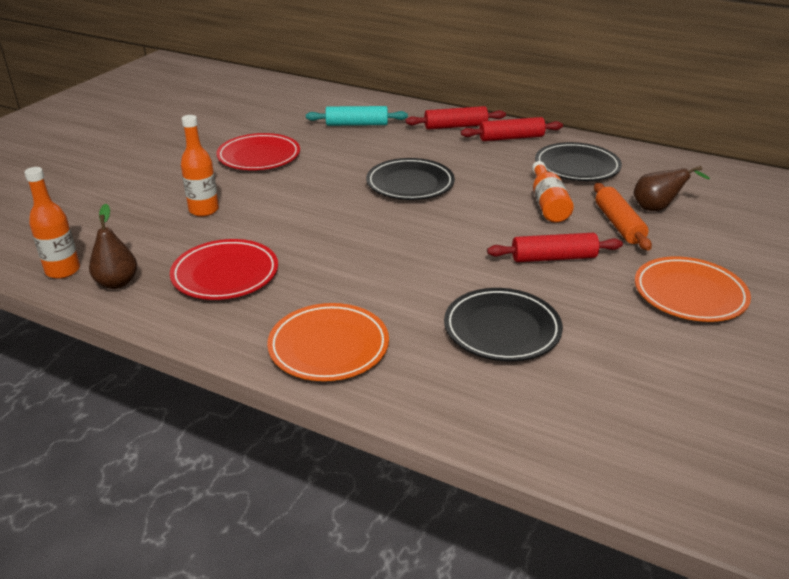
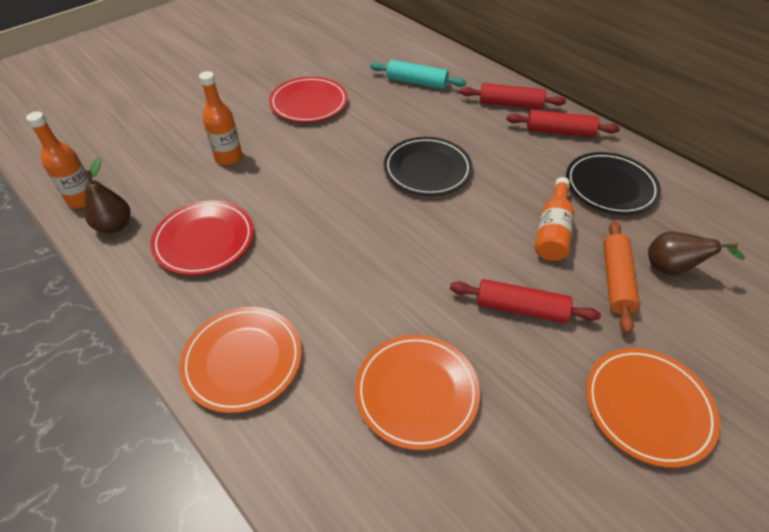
camera: 20 degrees right, 15 degrees up
(502, 329) = (416, 392): black plate -> orange plate

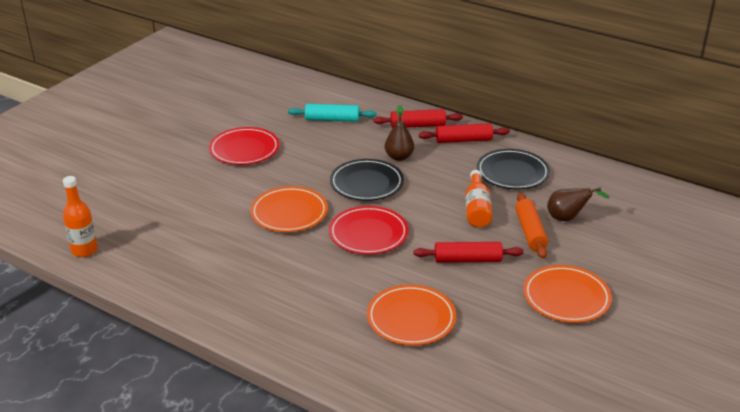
camera: 15 degrees left, 15 degrees down
(114, 226) = (125, 263): brown pear -> brown pear (399, 157)
(204, 241) = (207, 260): red plate -> red plate (368, 234)
(228, 157) = (195, 201): orange bottle -> none
(243, 360) = (278, 325): orange plate -> orange plate (289, 213)

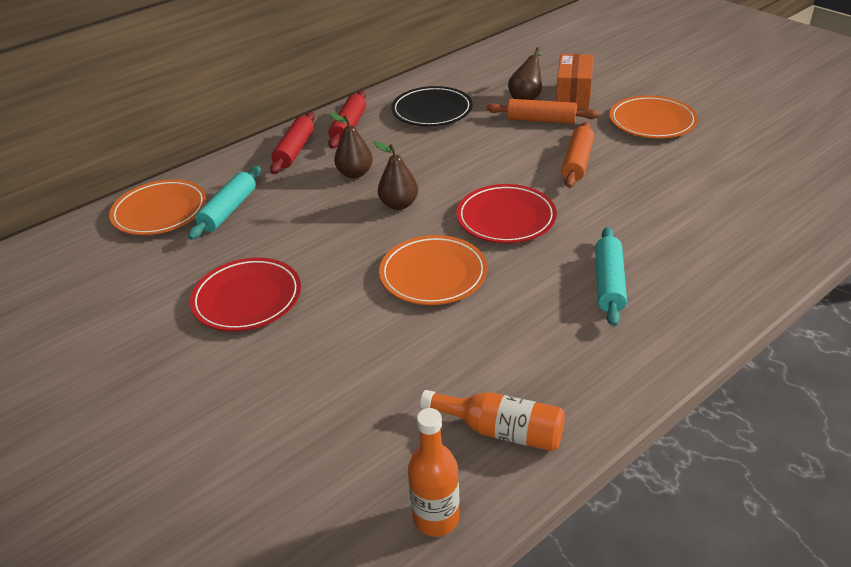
camera: 70 degrees left, 5 degrees up
(303, 292) = (608, 283): none -> turquoise rolling pin
(366, 183) = (399, 204): black plate -> brown pear
(411, 319) = (671, 213): orange plate -> orange plate (160, 212)
(467, 260) = (577, 162): red rolling pin -> orange rolling pin
(477, 209) = (488, 142): orange bottle -> orange bottle (501, 431)
(588, 244) = (573, 96): none -> orange box

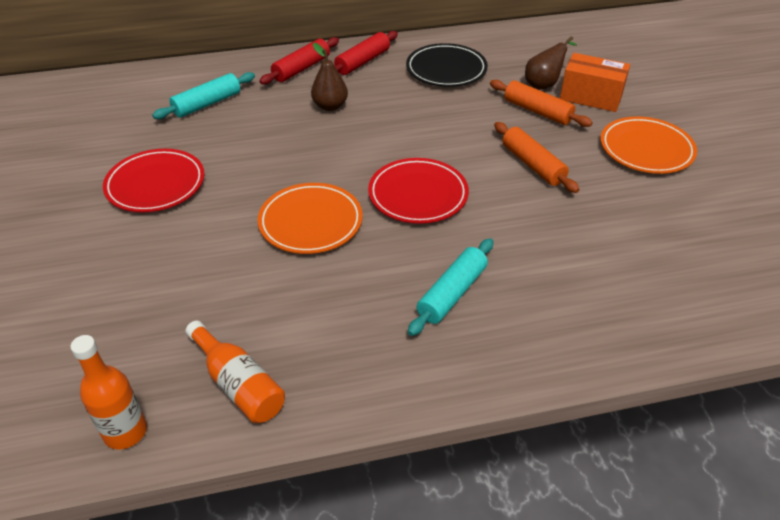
camera: 25 degrees right, 5 degrees up
(160, 212) = (159, 87): orange plate -> none
(399, 204) = (340, 148): brown pear -> none
(573, 96) = (591, 97): orange box -> orange box turned 75 degrees clockwise
(577, 162) = (532, 165): orange rolling pin -> orange rolling pin turned 75 degrees counterclockwise

